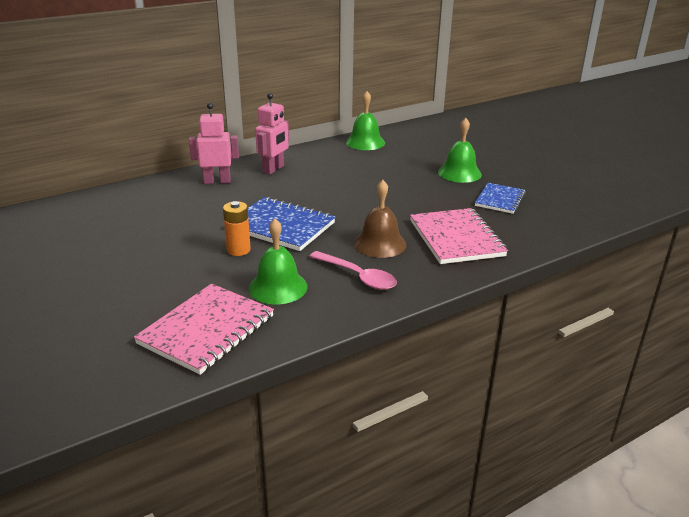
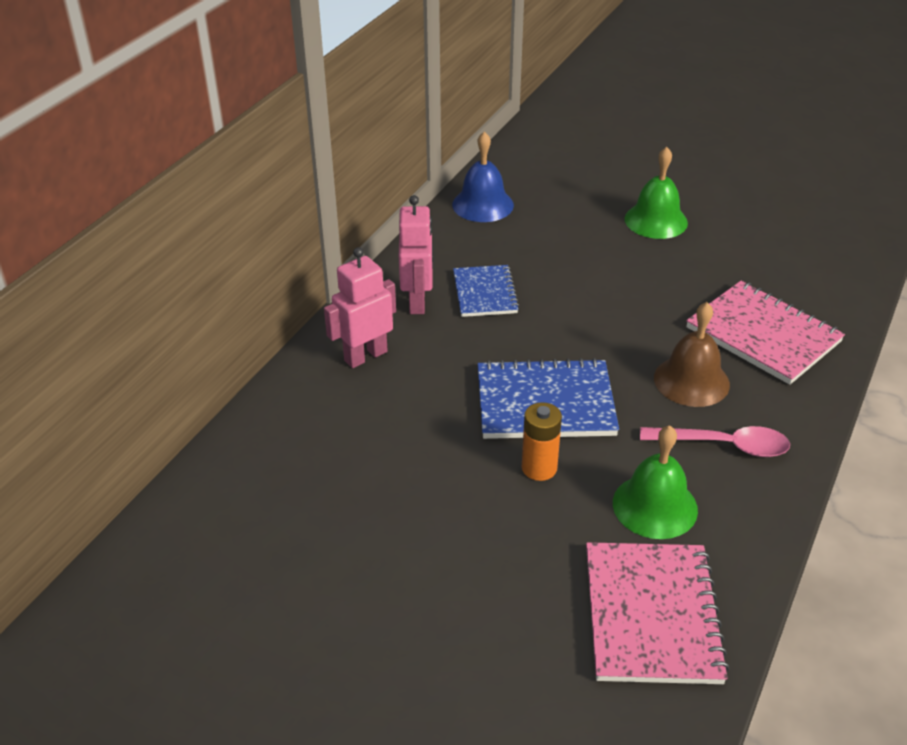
camera: 30 degrees left, 10 degrees up
(365, 142) = (482, 204): green bell -> blue bell
(500, 200) = (745, 250): blue notebook -> blue notebook (485, 293)

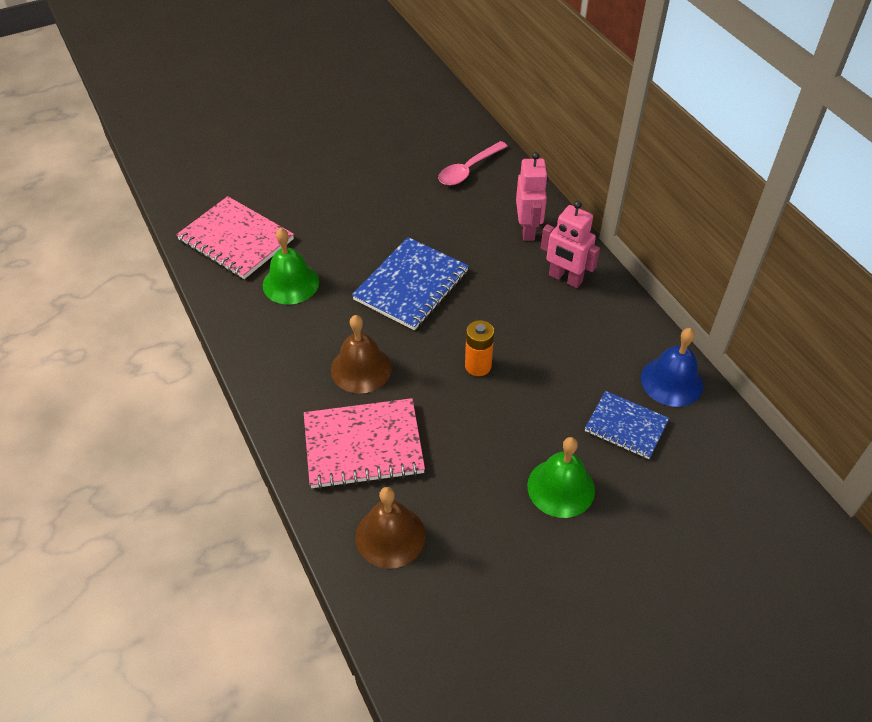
camera: 125 degrees right, 10 degrees up
(485, 293) = (547, 317): blue notebook -> blue notebook (626, 426)
(539, 468) = (364, 254): orange battery -> orange battery (478, 366)
(723, 445) = (297, 344): pink spoon -> pink spoon (468, 170)
(811, 280) = (390, 536): none -> brown bell

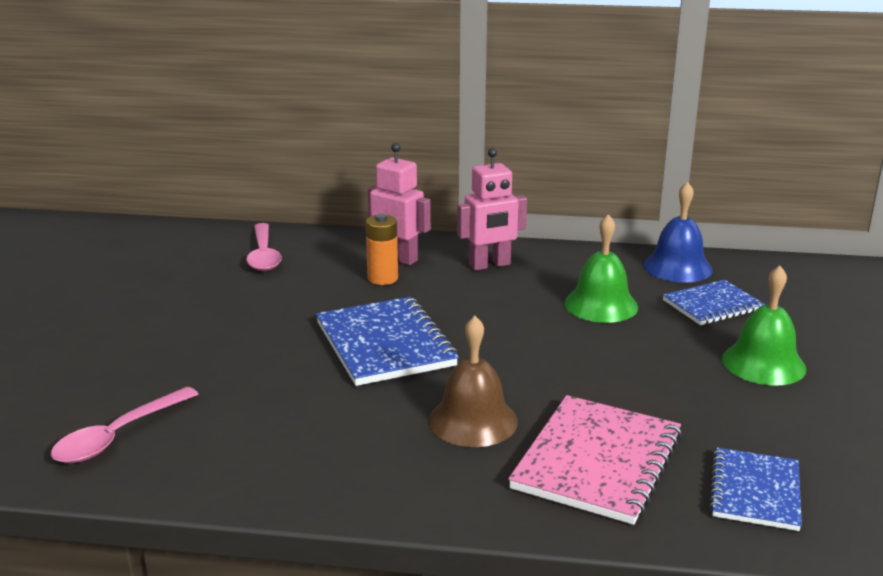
camera: 55 degrees left, 25 degrees down
(236, 240) = (118, 436): pink notebook -> pink spoon
(291, 283) = (263, 421): green bell -> green bell (601, 305)
(390, 536) = (755, 491): brown bell -> blue notebook
(478, 366) = (553, 349): orange battery -> orange battery (382, 278)

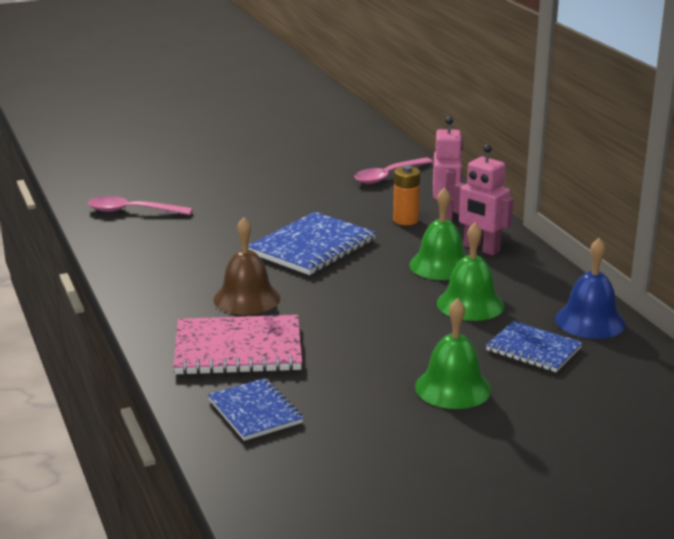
camera: 60 degrees right, 0 degrees up
(505, 293) = (441, 265): none -> green bell
(755, 491) = (255, 412): blue notebook -> blue notebook turned 75 degrees clockwise

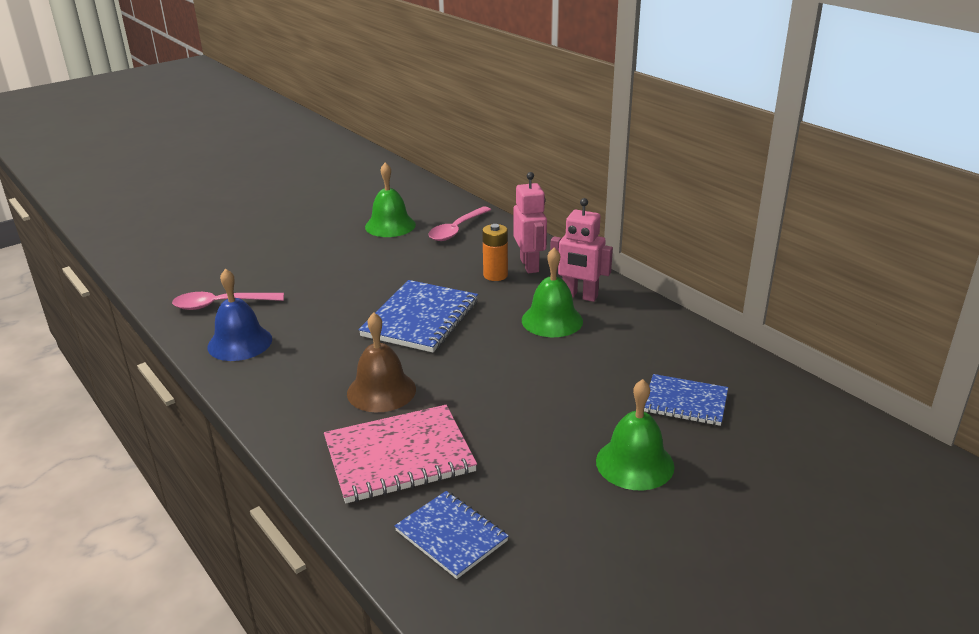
camera: 15 degrees left, 5 degrees up
(470, 304) = (601, 360): green bell -> green bell (390, 225)
(590, 321) = (718, 360): blue bell -> blue bell (240, 343)

